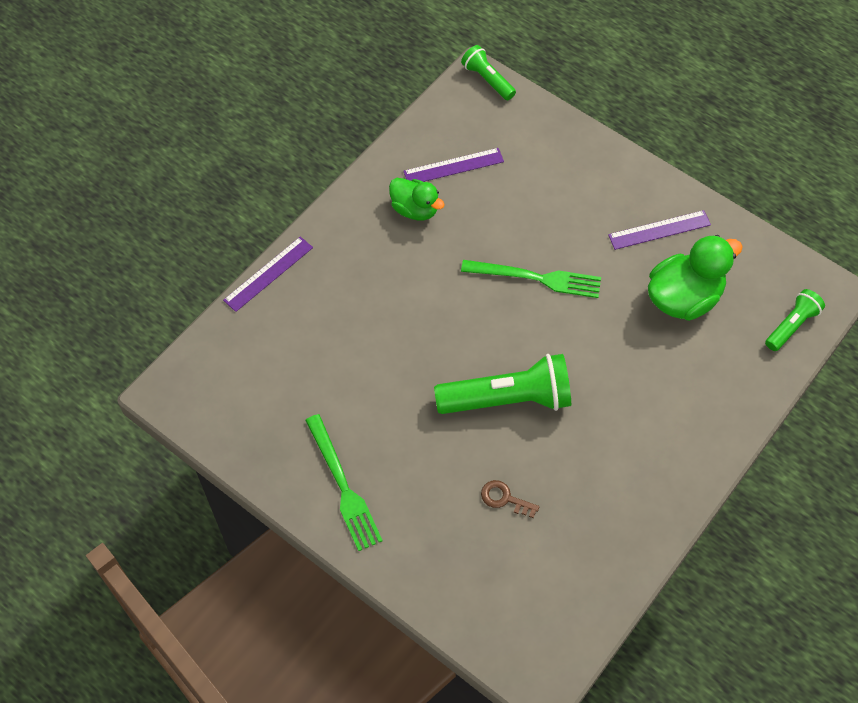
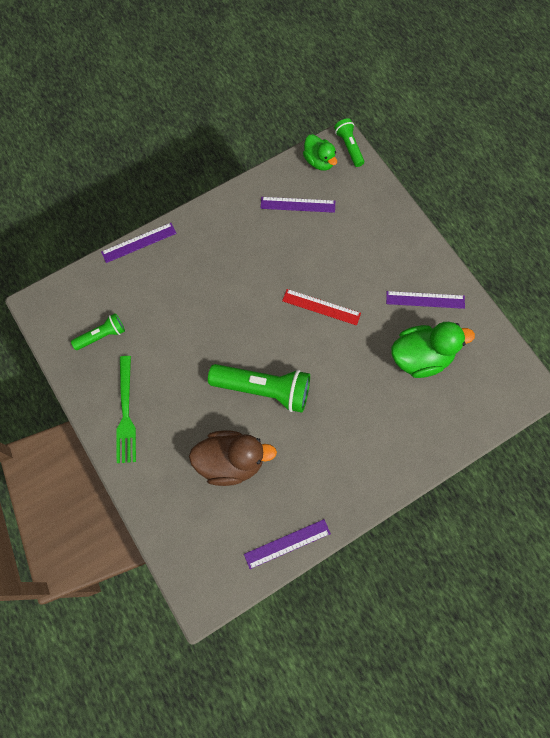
camera: 20 degrees right, 10 degrees up
(415, 209) = (257, 228): green duck -> green duck (319, 161)
(504, 498) = (231, 461): brown key -> brown duck
(536, 278) = (321, 307): green fork -> red ruler
(618, 571) = (287, 543): none -> purple ruler
(791, 325) = (492, 405): green flashlight -> green flashlight (102, 335)

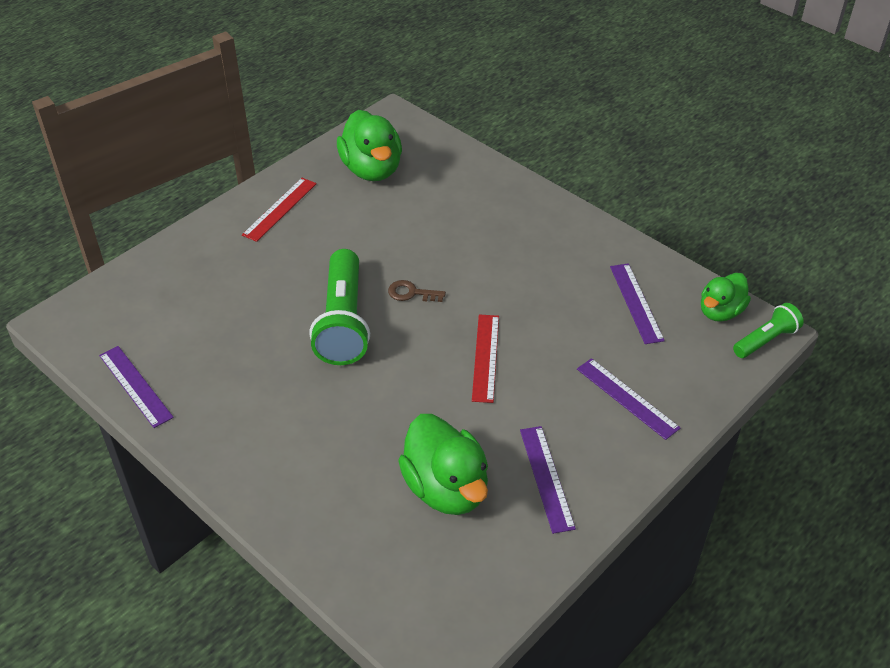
camera: 75 degrees right, 25 degrees down
(102, 335) = (372, 169): green flashlight -> green duck
(126, 413) = (280, 209): green fork -> red ruler
(139, 242) = (506, 171): purple ruler -> purple ruler (627, 398)
(231, 461) = (237, 311): brown duck -> none
(248, 338) = (411, 293): none -> brown key

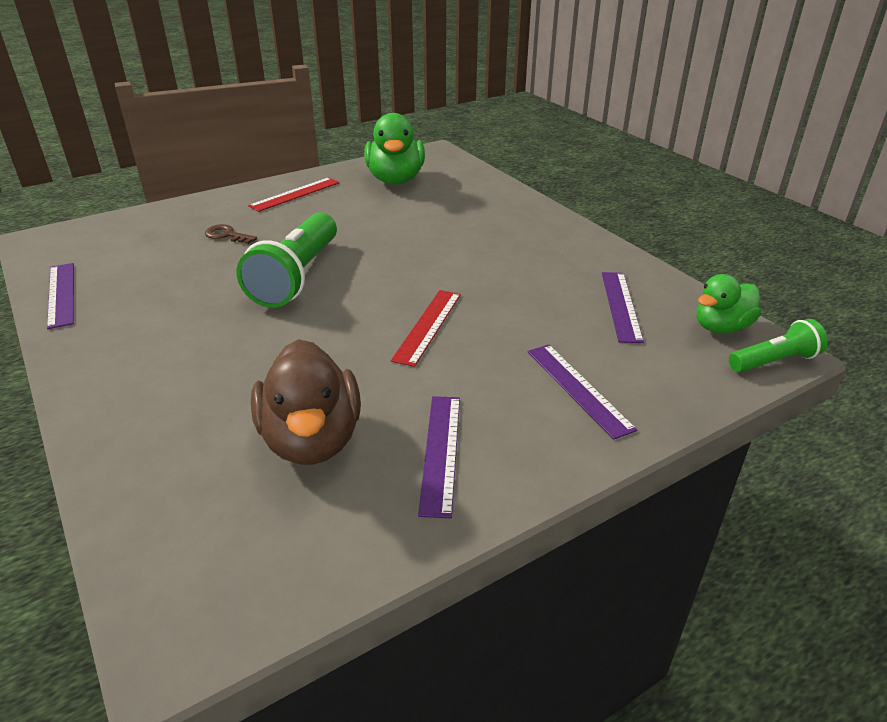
camera: 15 degrees right, 10 degrees down
(411, 293) = (379, 265): brown key -> brown key (226, 235)
(446, 488) = (312, 439): green duck -> brown duck

